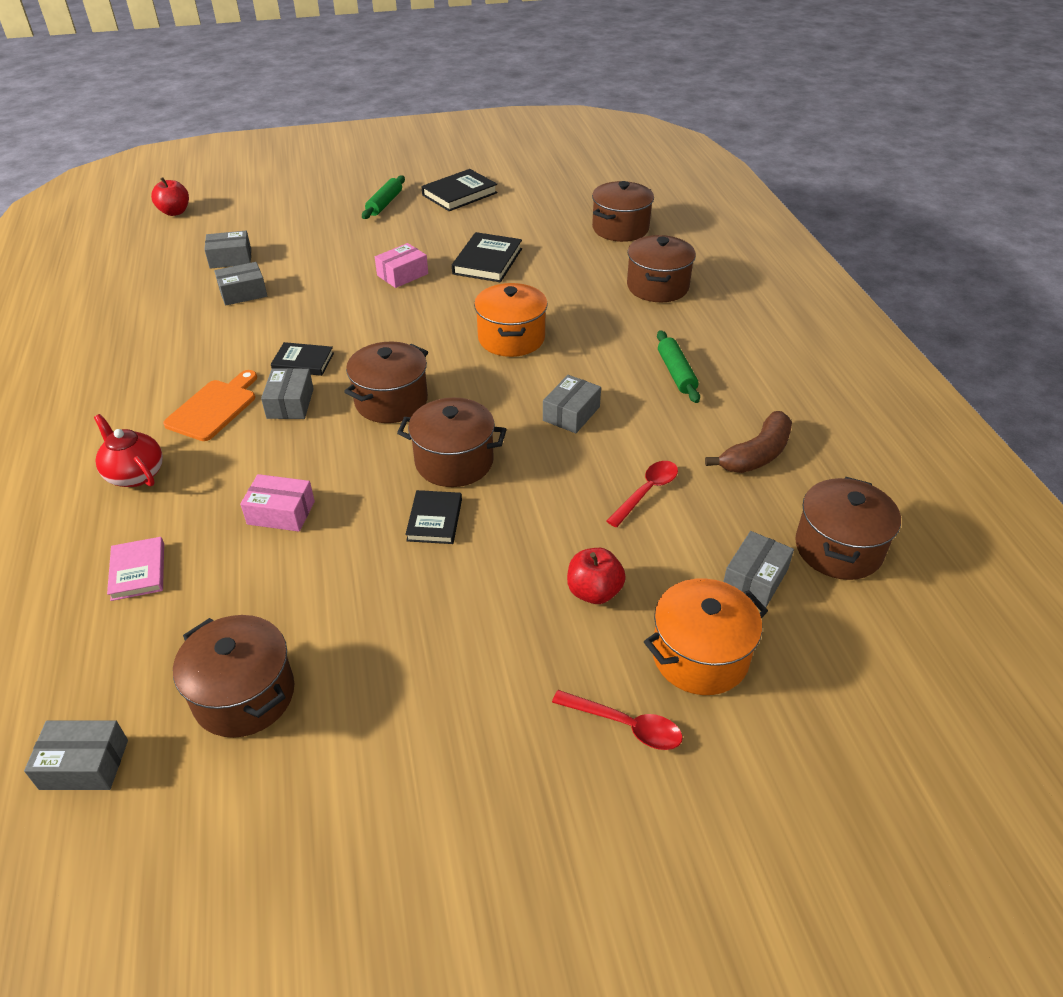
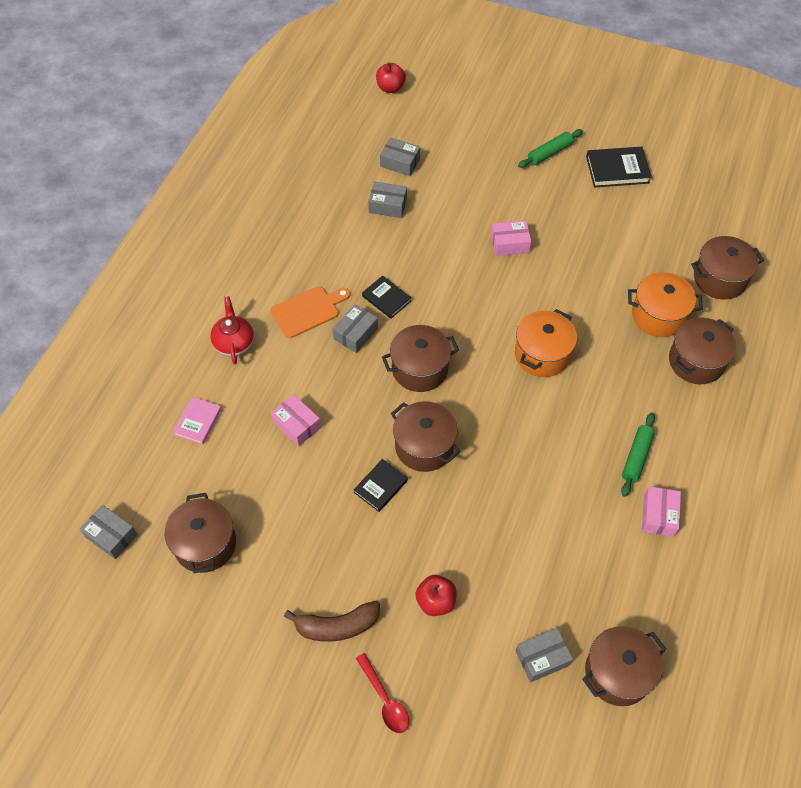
camera: 35 degrees right, 15 degrees up
(487, 261) = (583, 262): black book -> none
(571, 413) = (531, 450): grey box -> none
(646, 492) = (529, 548): red spoon -> none
(700, 656) = (462, 686): orange pot -> orange pot (658, 315)
(741, 405) = (658, 515): none -> pink box
(756, 455) = (631, 564): brown banana -> brown banana (337, 626)

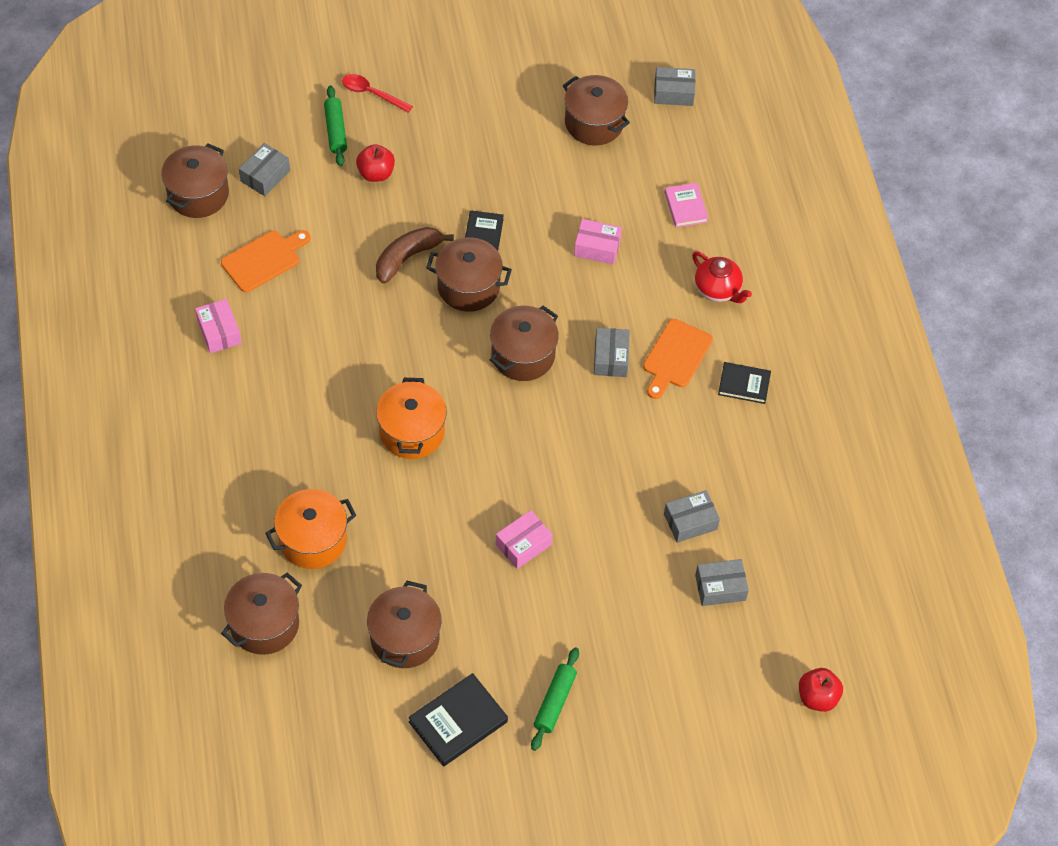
camera: 145 degrees right, 0 degrees up
(337, 626) = (443, 120): brown banana -> brown banana (407, 258)
(386, 298) = (608, 410): black book -> black book (744, 384)
(586, 565) = (264, 260): none -> orange cutting board
(636, 457) = (265, 375): green rolling pin -> green rolling pin (336, 130)
(696, 361) = (249, 506): brown pot -> brown pot (405, 638)

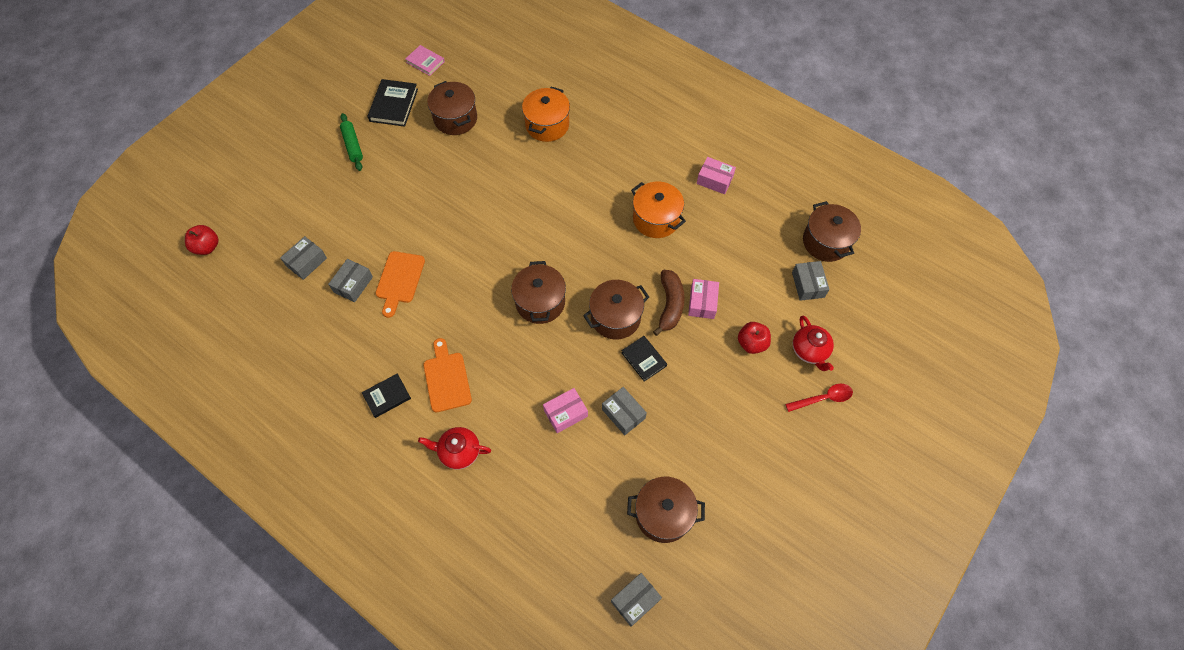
camera: 140 degrees right, 5 degrees up
(264, 260) = (743, 236): orange cutting board -> orange cutting board (399, 280)
(264, 624) = (528, 77): brown pot -> none
(336, 130) = (809, 351): green rolling pin -> red teapot
(412, 432) = (556, 211): orange pot -> orange pot (656, 219)
(523, 544) = (437, 202): pink box -> pink box (702, 303)
(610, 358) = (486, 344): grey box -> grey box (623, 414)
(685, 207) = (536, 500): pink book -> pink book (425, 62)

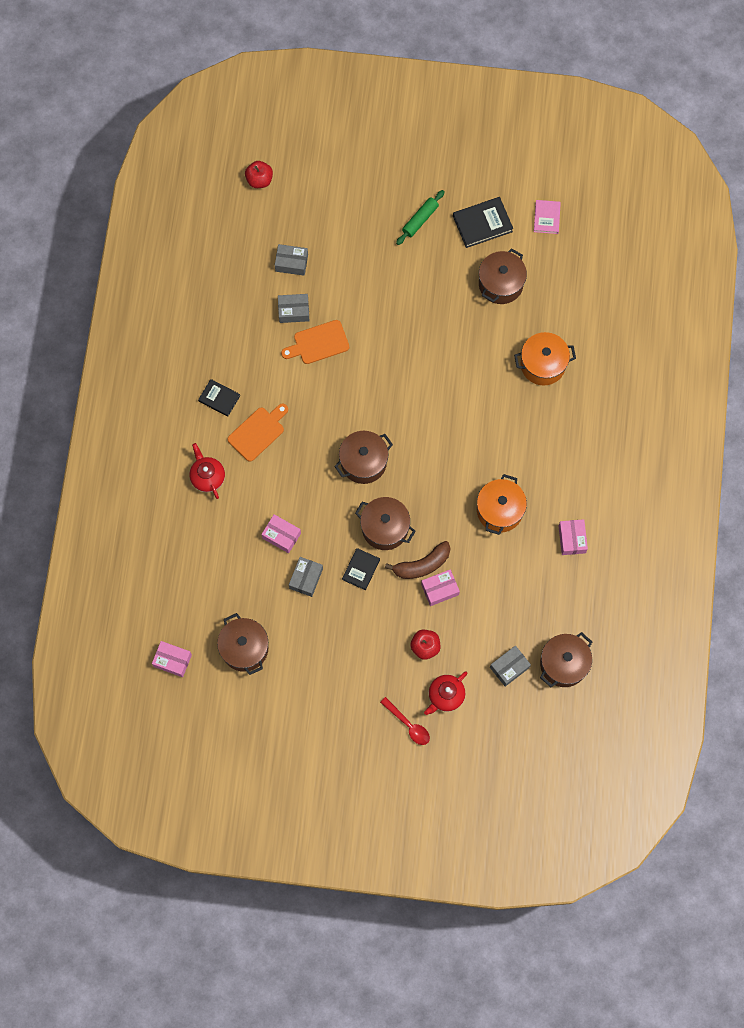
camera: 60 degrees right, 10 degrees up
(635, 600) = (172, 660): grey box -> pink box

